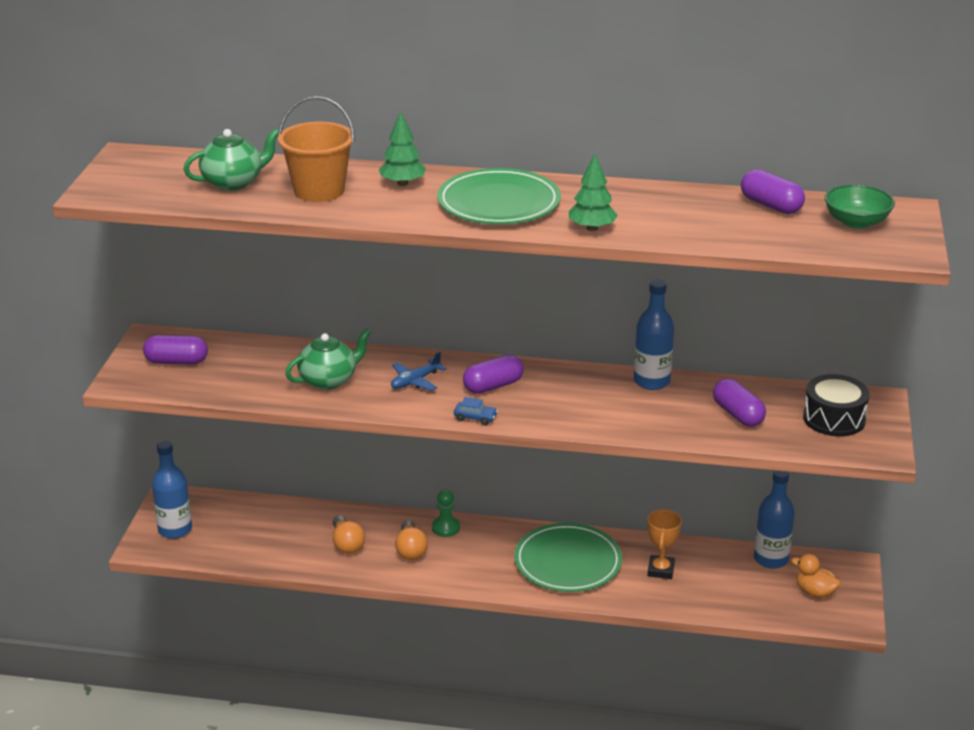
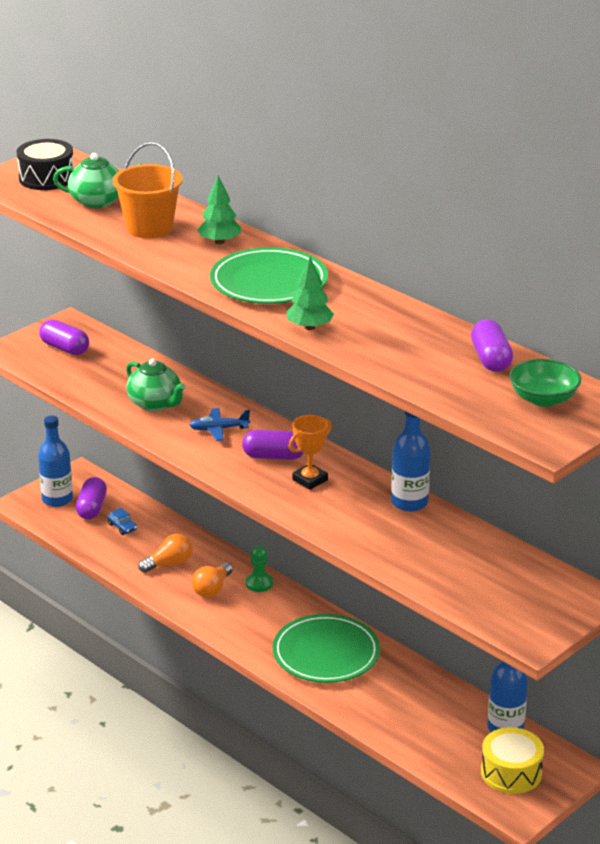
camera: 35 degrees right, 0 degrees up
(329, 380) = (155, 404): green teapot -> green teapot turned 45 degrees clockwise
(347, 544) = (169, 563): orange light bulb -> orange light bulb turned 135 degrees counterclockwise
(475, 418) = (227, 476): blue car -> blue car (122, 527)
(660, 570) = (396, 694): orange trophy -> orange trophy (310, 480)
(738, 414) = (445, 558): purple capsule -> purple capsule (92, 508)
(814, 592) = (511, 772): orange duck -> yellow drum
(834, 419) = (527, 596): black drum -> black drum (46, 178)

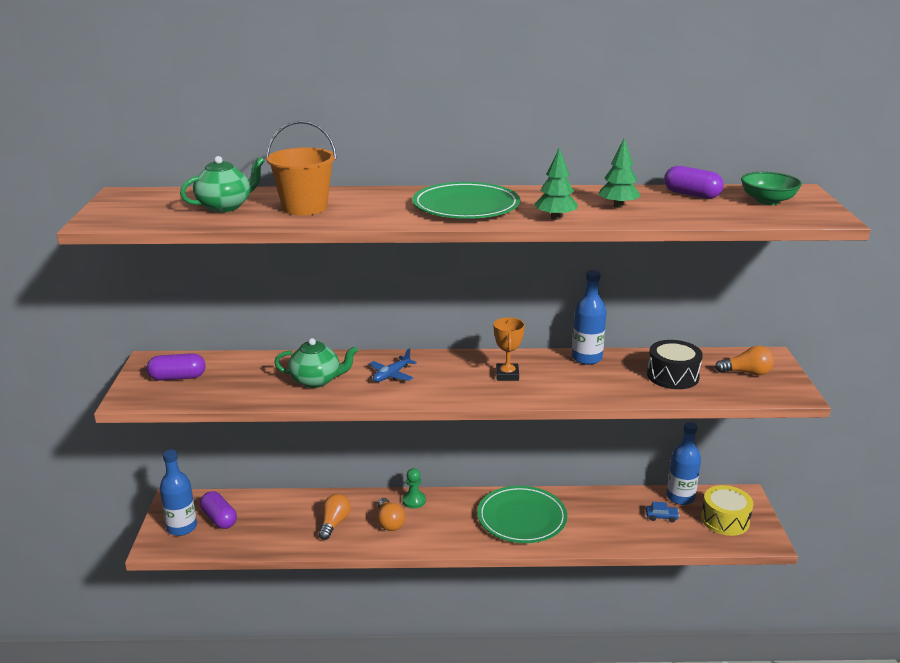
camera: 45 degrees left, 5 degrees down
(46, 178) = (145, 207): black drum -> black drum (672, 376)
(122, 527) = (262, 519): blue car -> blue car (661, 517)
(219, 242) = (376, 198): green tree -> green tree (618, 206)
(274, 456) = (458, 373): purple capsule -> none
(530, 597) = (746, 373): none -> orange light bulb

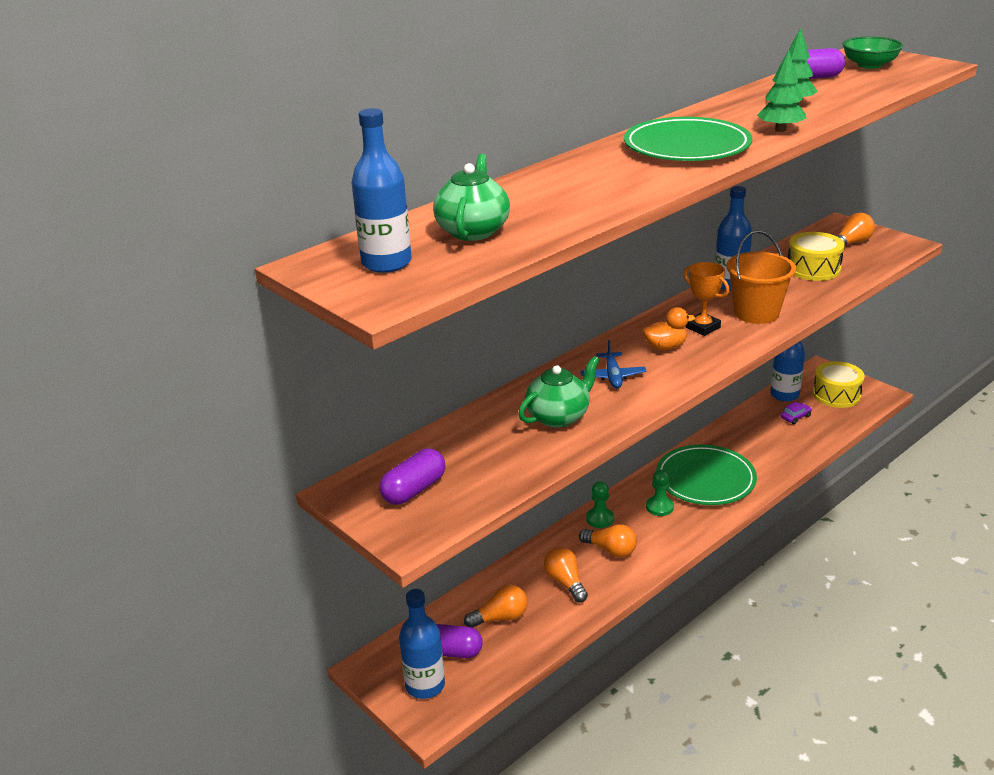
camera: 40 degrees left, 5 degrees up
(149, 206) = (386, 263): none -> blue bottle
(270, 519) = (500, 617): none -> orange light bulb
(304, 207) = (554, 201): orange bucket -> orange bucket (756, 313)
(458, 374) = (665, 347): none -> orange duck
(461, 516) = (659, 507): none -> green pawn
(661, 517) = (795, 417): blue car -> purple car
(672, 376) = (813, 269): black drum -> yellow drum

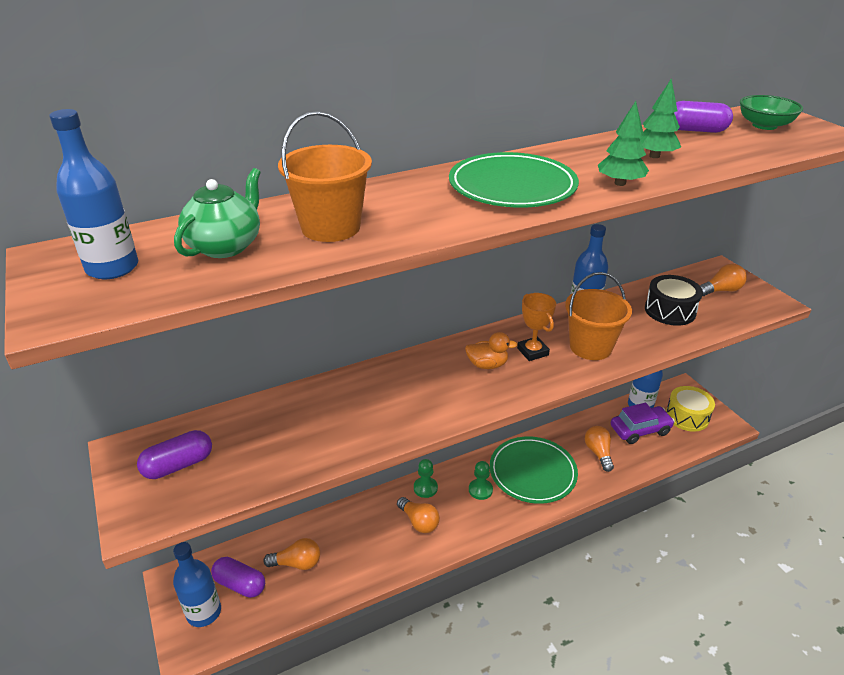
camera: 15 degrees right, 5 degrees up
(554, 202) = (331, 227): none -> orange bucket
(558, 416) = (349, 417): green teapot -> none
(565, 582) = (366, 543): orange light bulb -> orange light bulb (598, 453)
(613, 376) = (422, 385): blue plane -> none
(795, 417) = (640, 430): purple car -> purple car, size x2.05
(813, 269) = (670, 311): yellow drum -> black drum

